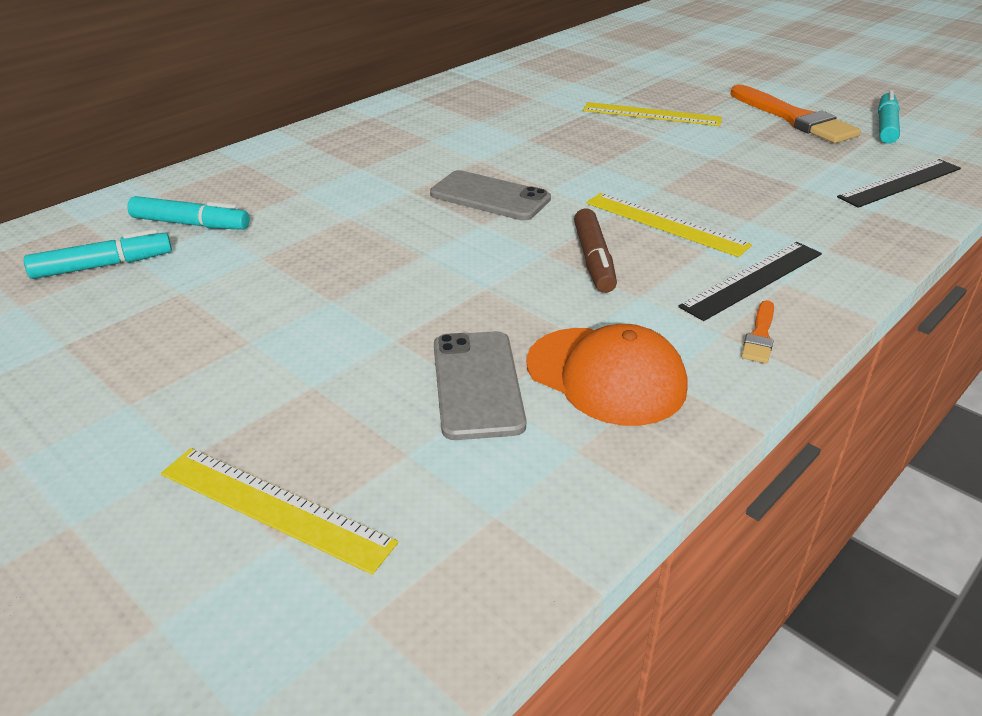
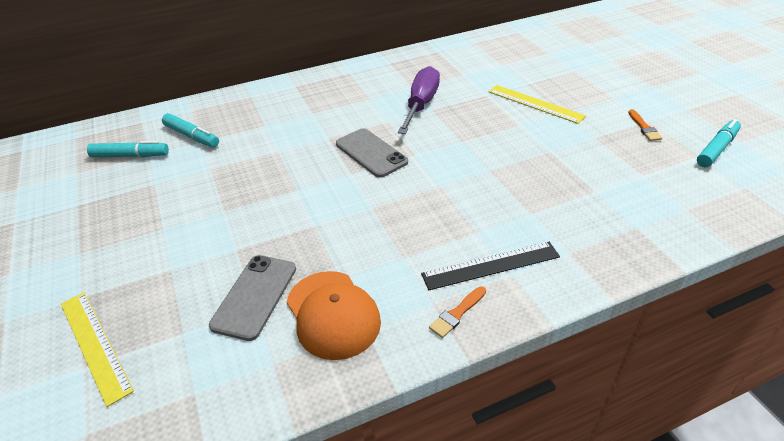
camera: 25 degrees right, 5 degrees up
(508, 136) = (421, 104): none -> purple screwdriver
(594, 260) = (396, 220): brown marker -> none
(665, 224) = (468, 202): yellow ruler -> none
(794, 118) = (644, 127): orange brush -> orange brush, size x0.46
(900, 183) = (681, 207): black ruler -> none

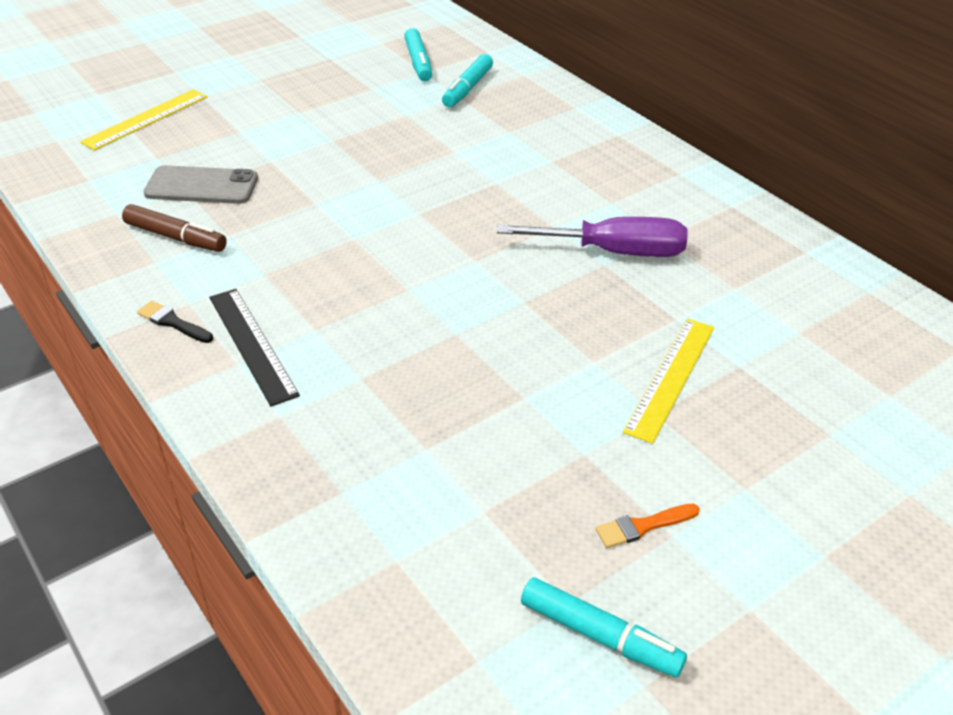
camera: 75 degrees right, 0 degrees up
(332, 314) = (176, 237): orange cap -> brown marker
(371, 153) = (469, 222): grey phone -> none
(457, 314) = (173, 322): orange brush -> black brush

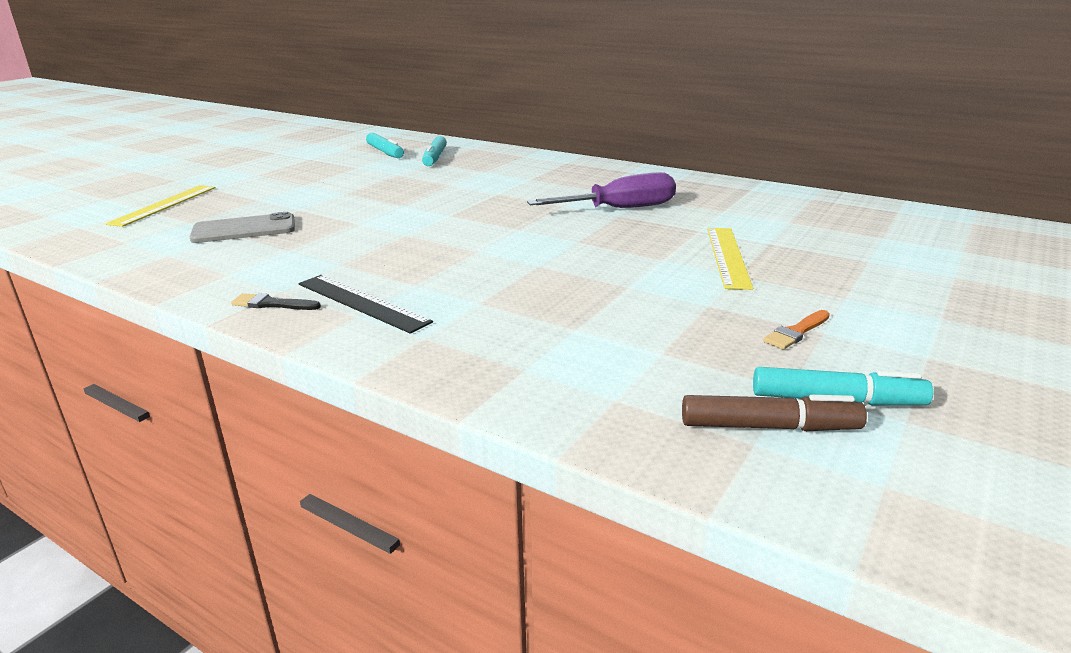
camera: 20 degrees left, 15 degrees down
(176, 237) = (239, 258): brown marker -> brown marker (769, 427)

